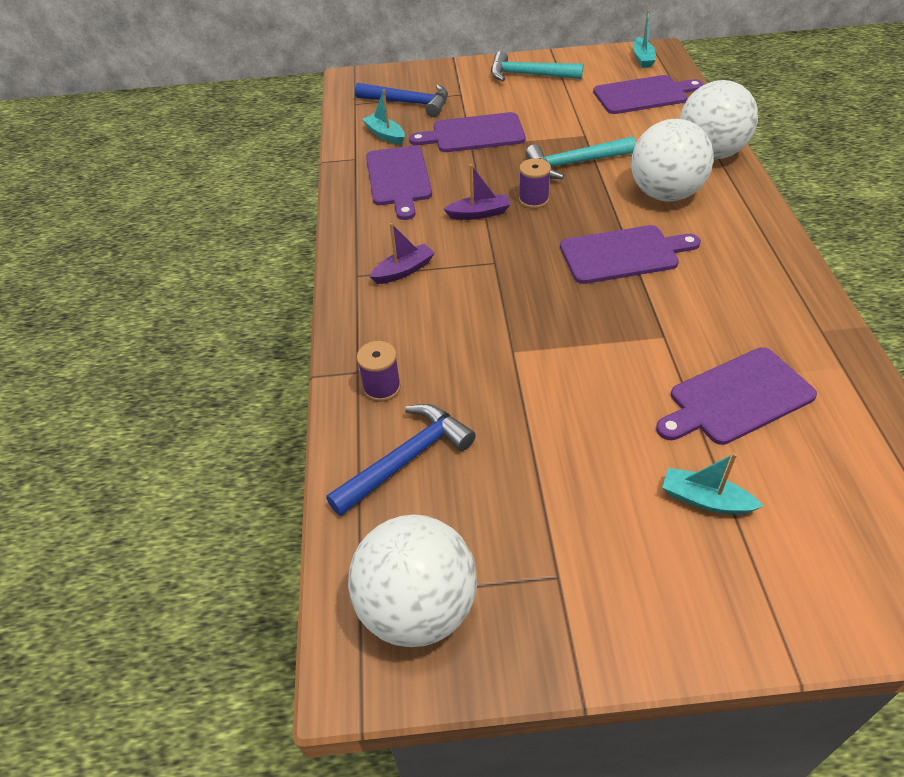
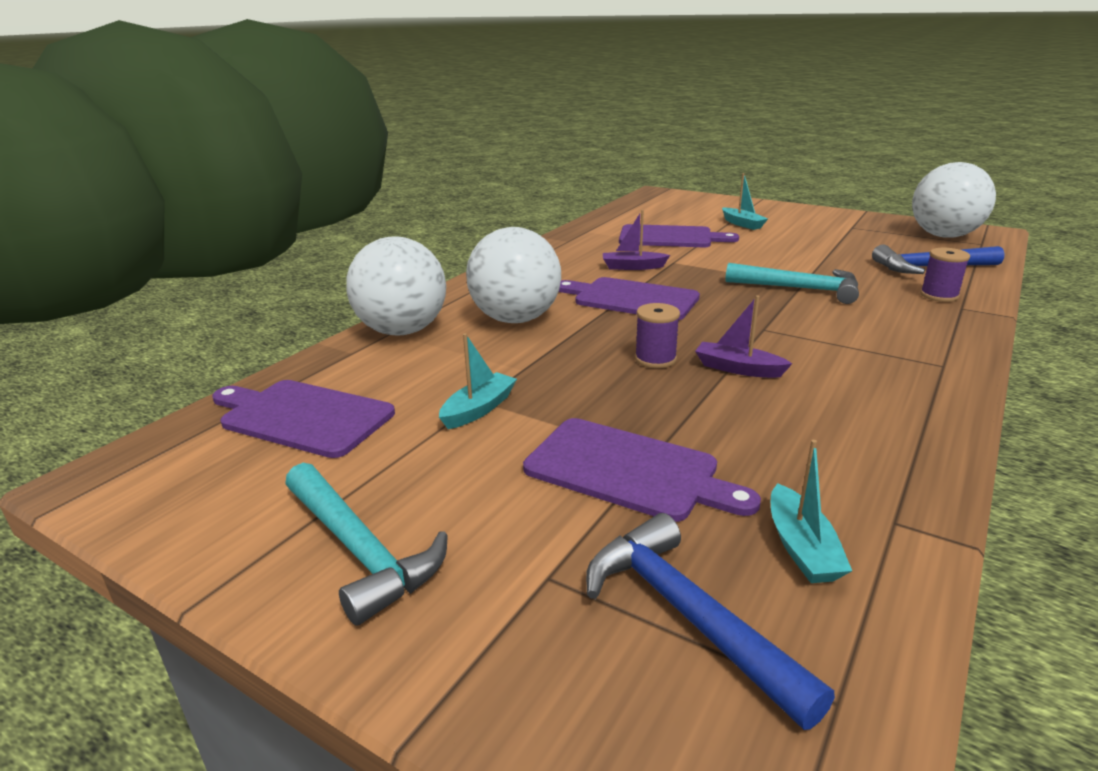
camera: 145 degrees left, 20 degrees down
(399, 178) = (823, 450): purple cutting board -> none
(404, 271) = (877, 351): purple boat -> purple boat (632, 267)
(575, 163) = (551, 374): turquoise hammer -> turquoise hammer (800, 289)
(642, 59) = (152, 477): turquoise boat -> turquoise boat (478, 409)

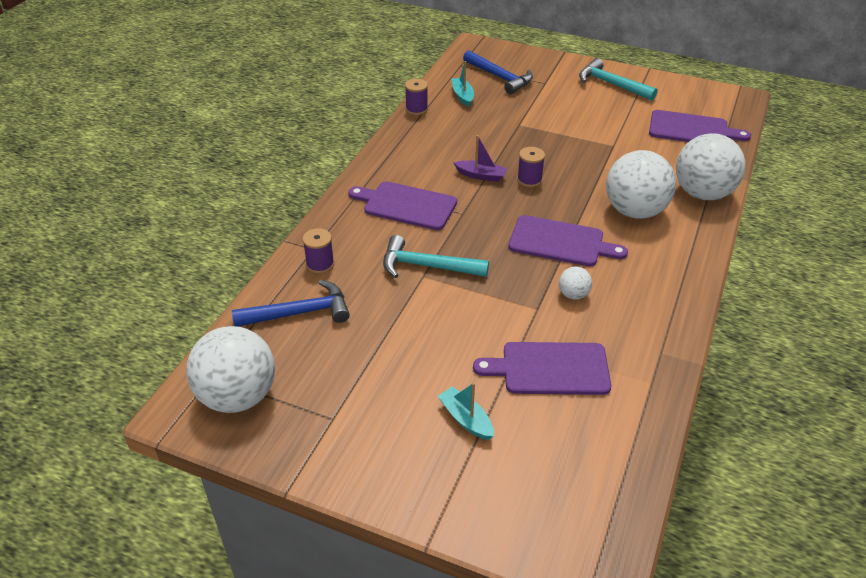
camera: 170 degrees right, 15 degrees up
(478, 409) = (610, 140): turquoise boat -> none
(628, 470) = (528, 116): purple cutting board -> purple cutting board (406, 205)
(632, 267) = (573, 294): purple boat -> white ball
(921, 514) = (416, 109): none -> purple spool

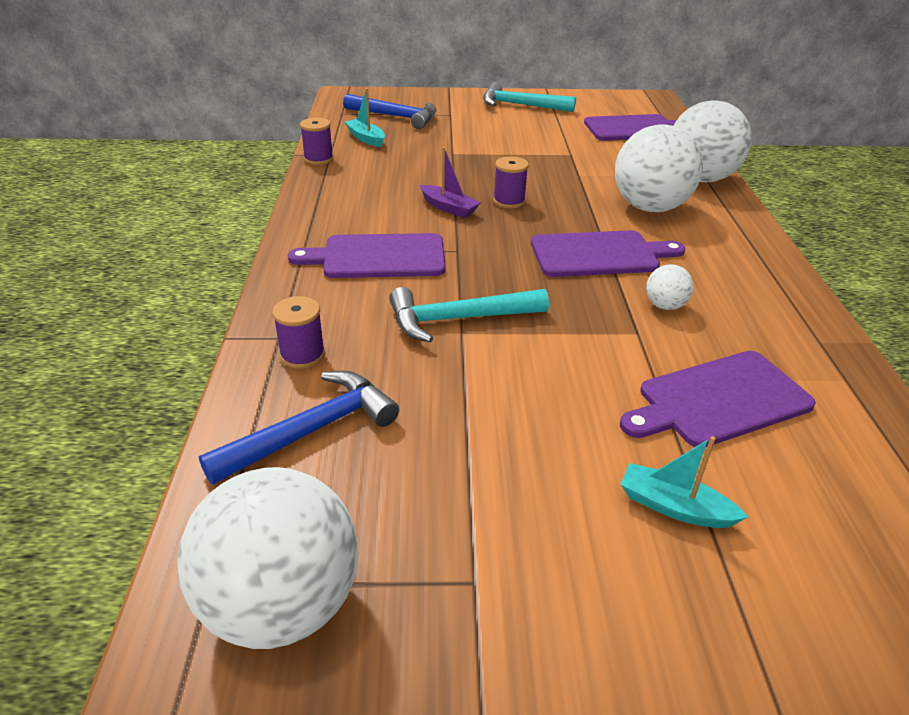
camera: 25 degrees left, 5 degrees down
(481, 175) = (449, 208): purple boat -> purple boat turned 45 degrees clockwise

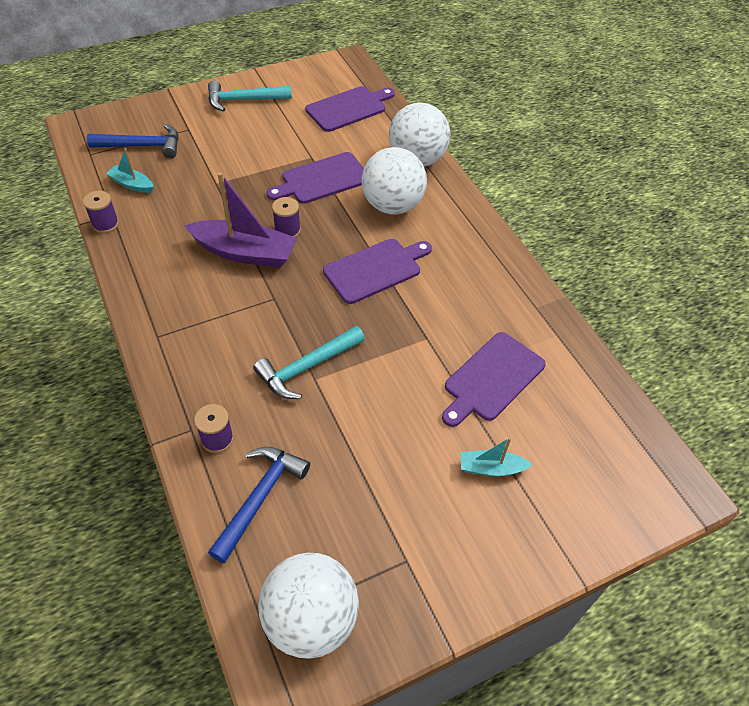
camera: 25 degrees left, 15 degrees up
(378, 257) = (219, 325): purple cutting board -> purple cutting board (322, 179)
(449, 208) = (245, 253): purple boat -> purple boat, size x1.96
(665, 306) = (435, 307): white ball -> none

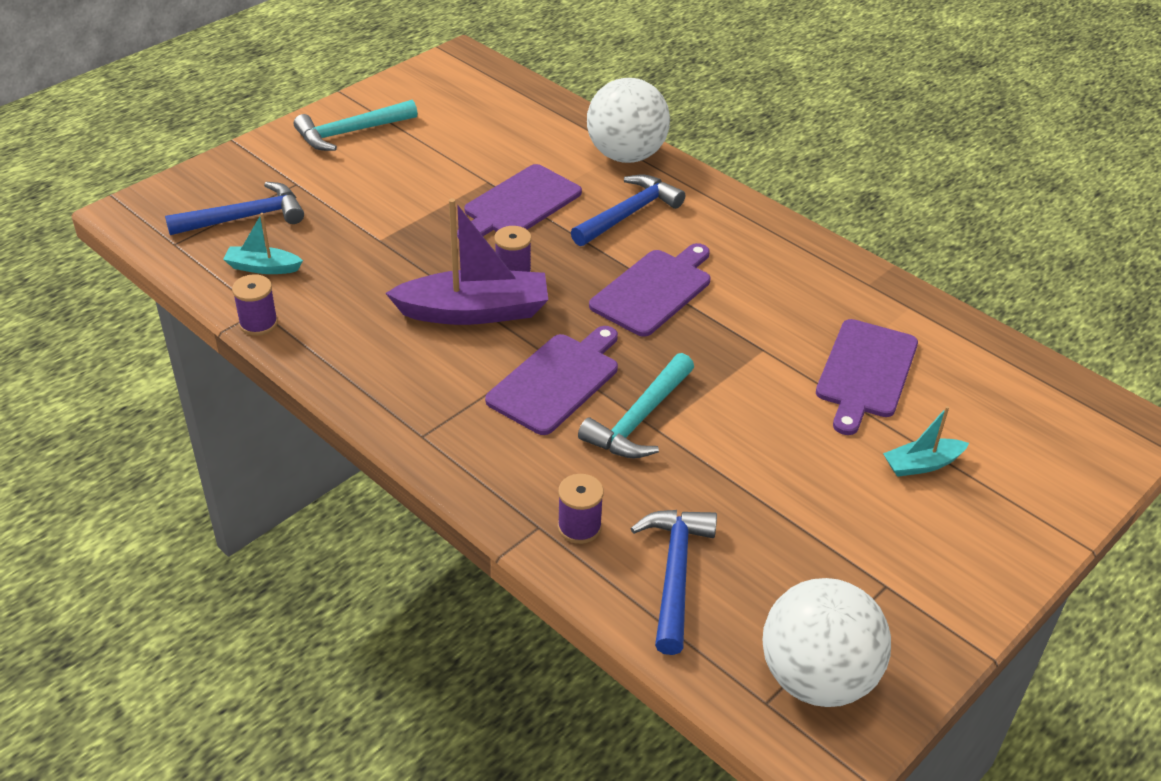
camera: 20 degrees left, 10 degrees down
(348, 108) = (499, 114): purple cutting board -> purple cutting board (556, 381)
(392, 205) = (628, 214): white ball -> blue hammer

